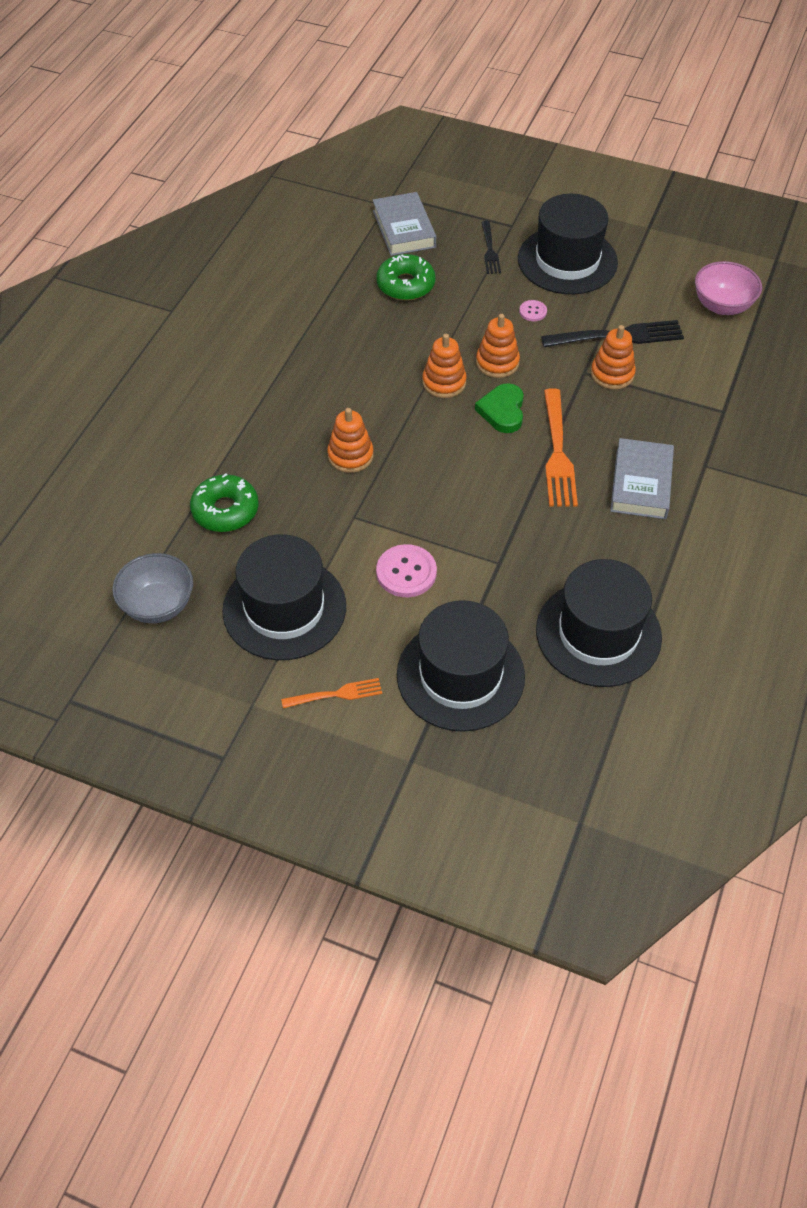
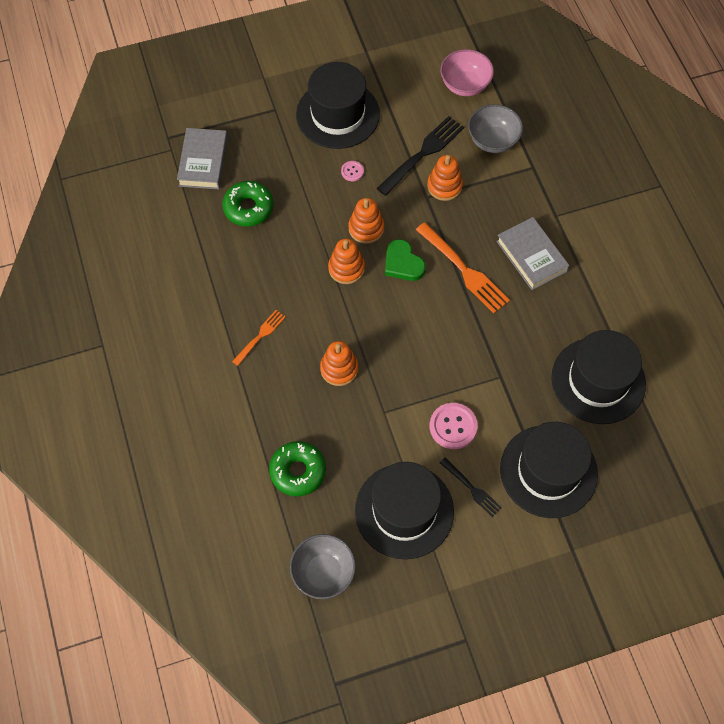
camera: 40 degrees left, 10 degrees up
(335, 694) = (490, 543): orange fork -> orange fork (260, 336)
(404, 229) = (203, 162): grey book -> grey book turned 60 degrees clockwise
(489, 250) = (278, 140): black fork -> black fork (471, 488)
(703, 366) = (493, 141): none -> grey bowl

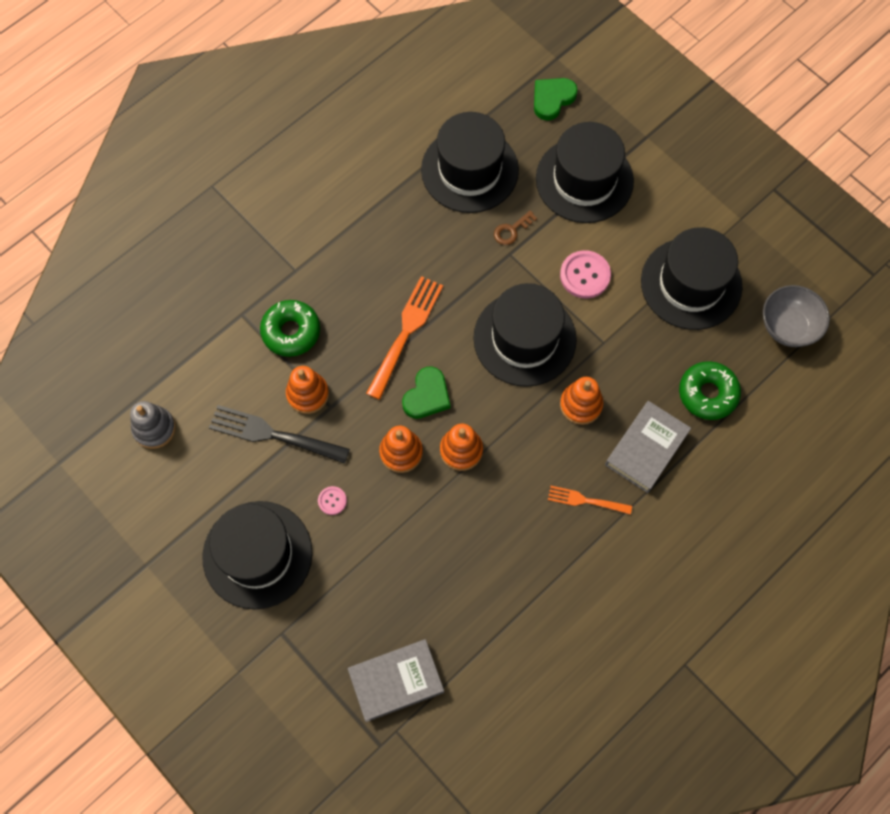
camera: 115 degrees left, 5 degrees up
(248, 208) = (435, 594): green donut -> green donut (291, 332)
(417, 353) = (524, 338): none -> black hat
(465, 85) = (154, 428): pink bowl -> grey stacking toy
(471, 488) = (637, 236): black fork -> none
(493, 141) = (223, 368): grey bowl -> none
(523, 388) = (512, 230): none -> brown key
(531, 256) = (357, 275): grey book -> grey book (646, 448)
(647, 484) = (552, 99): none -> green heart

